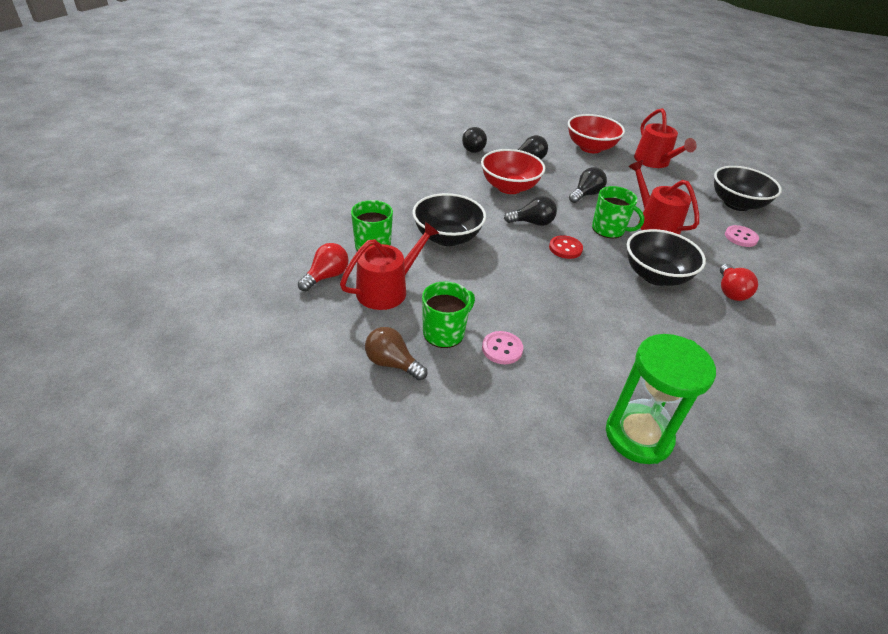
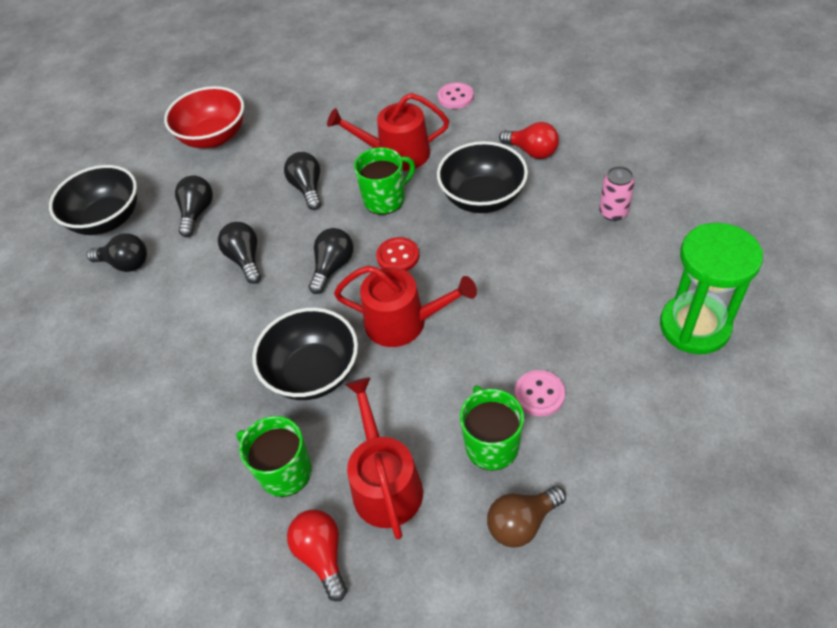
camera: 55 degrees left, 10 degrees up
(509, 187) = (245, 259): red bowl -> black light bulb
(654, 162) = (282, 93): red watering can -> red watering can (403, 322)
(715, 355) = (613, 212): none -> pink can
(736, 204) = (400, 69): black bowl -> black bowl (107, 219)

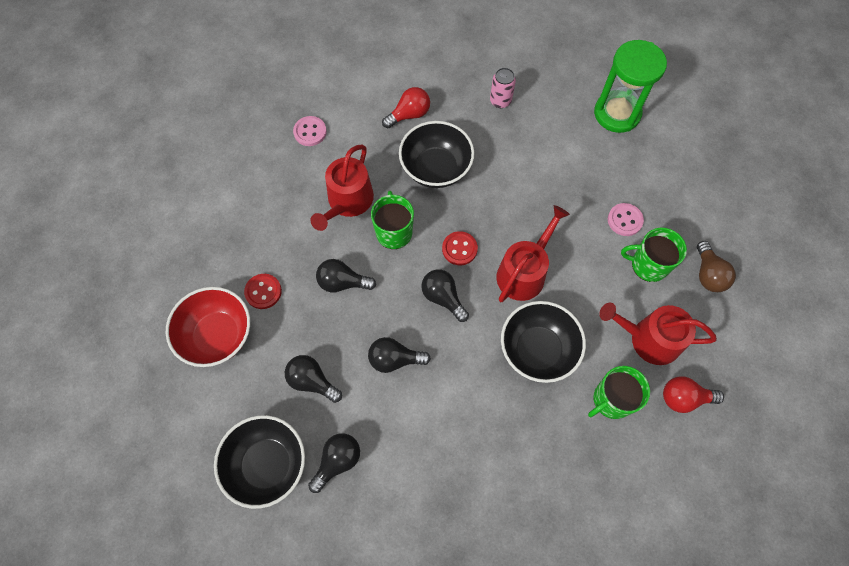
camera: 70 degrees left, 15 degrees up
(269, 144) = (263, 292): none -> red button

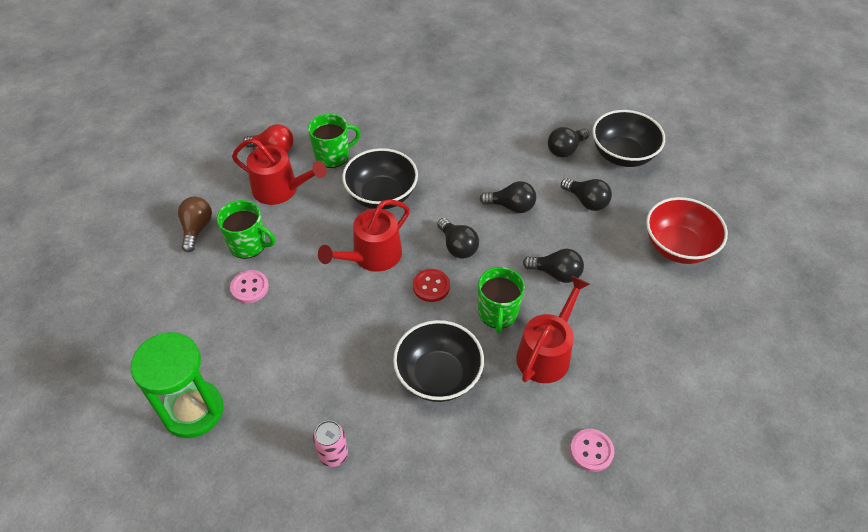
camera: 170 degrees left, 15 degrees down
(263, 292) = (637, 277): red button -> none
(409, 115) = (458, 454): red light bulb -> none

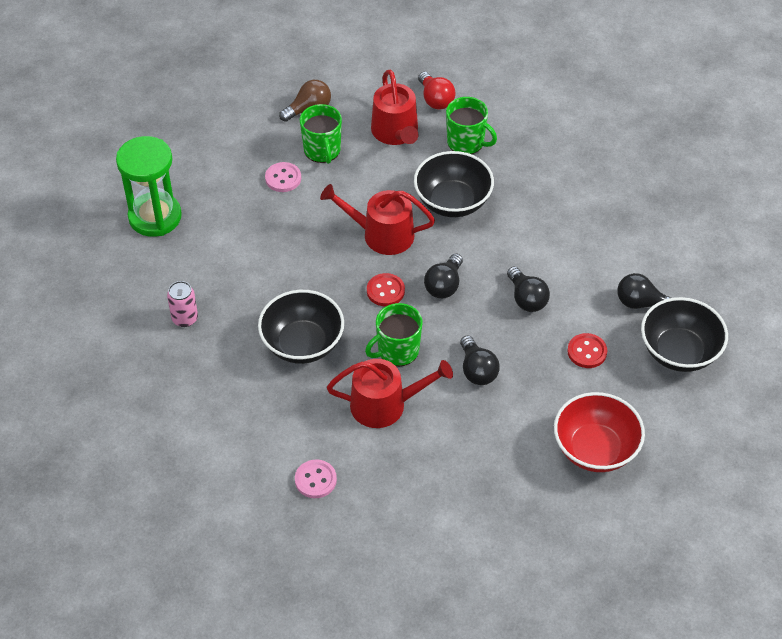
camera: 55 degrees right, 0 degrees up
(586, 201) = (587, 352): black light bulb -> red button

